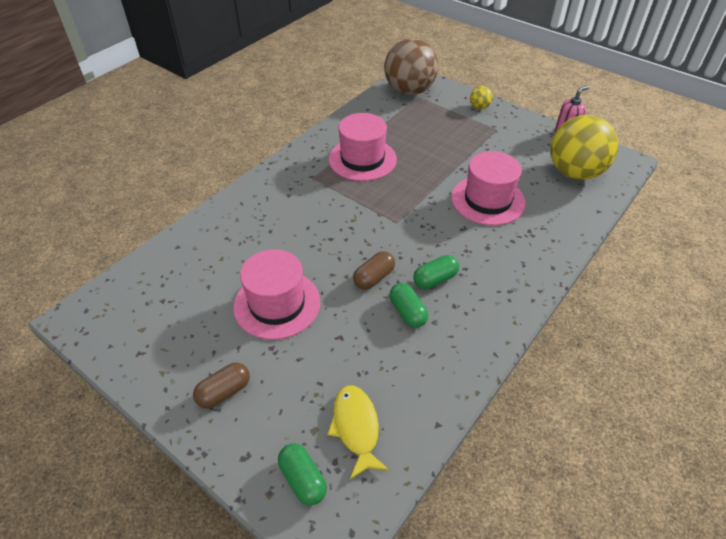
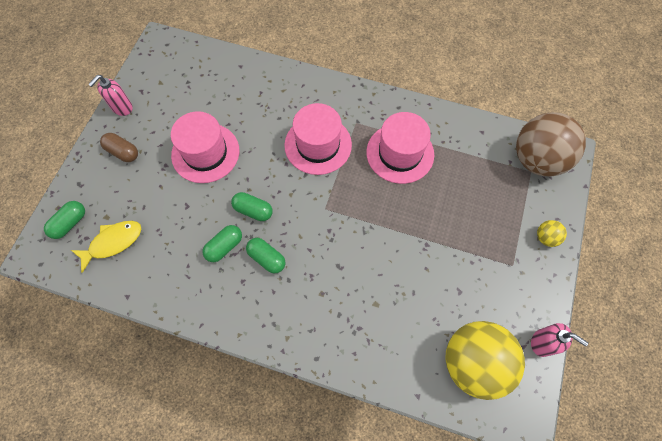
camera: 70 degrees right, 20 degrees up
(151, 380) = (122, 108): none -> pink soap dispenser
(374, 278) = (253, 210): brown capsule -> green capsule
(488, 200) = (388, 280): pink hat -> pink hat (318, 145)

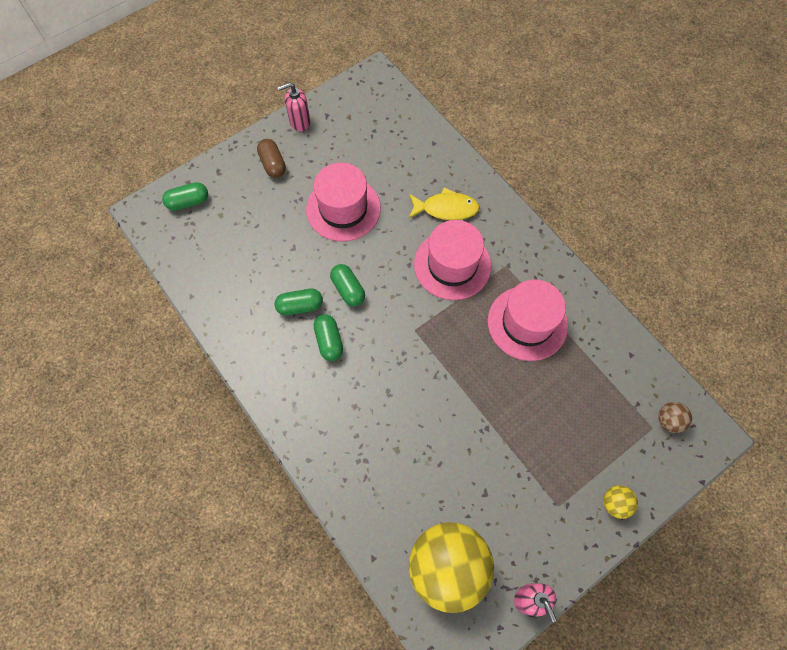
camera: 35 degrees right, 0 degrees up
(113, 242) = (211, 241): yellow fish -> yellow fish (446, 208)
(537, 160) = (669, 421): brown ball -> brown ball, size x0.41

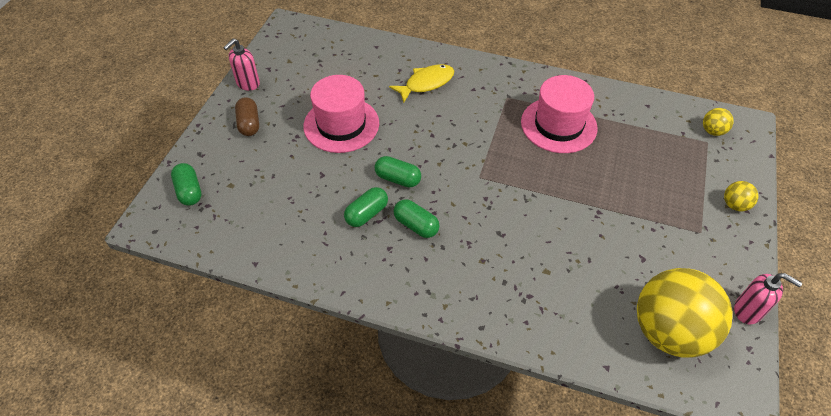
camera: 35 degrees left, 15 degrees down
(188, 202) = (189, 191): green capsule -> green capsule turned 60 degrees counterclockwise
(273, 164) = (249, 124): brown capsule -> brown capsule turned 45 degrees clockwise
(452, 265) = (466, 117): pink hat -> none
(669, 421) = (712, 131): brown ball -> yellow ball

